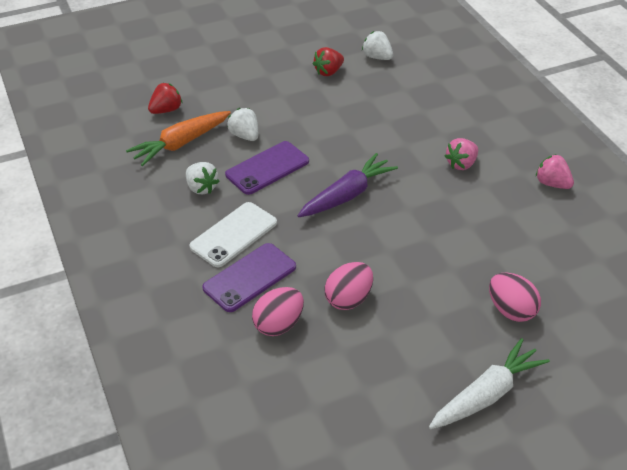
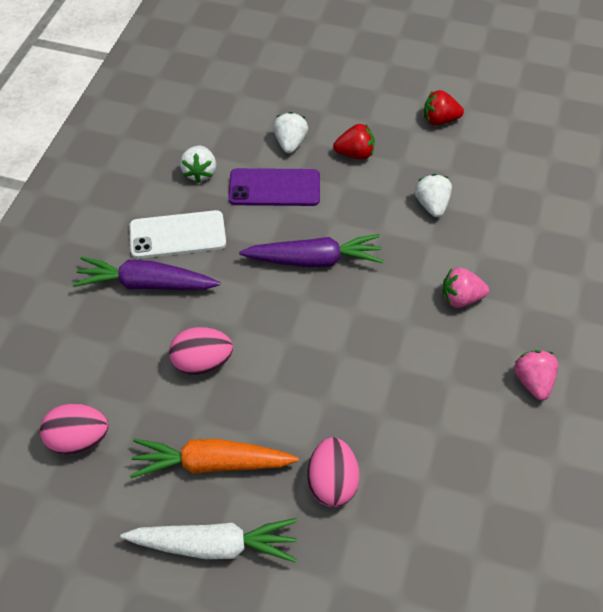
camera: 40 degrees right, 10 degrees up
(166, 110) = (251, 78): red strawberry -> red strawberry (355, 154)
(181, 143) = (229, 119): orange carrot -> orange carrot (212, 463)
(249, 277) = (147, 284): purple phone -> purple carrot
(278, 324) = (122, 345): pink egg -> pink egg (79, 440)
(377, 57) = (507, 130): white strawberry -> white strawberry (432, 205)

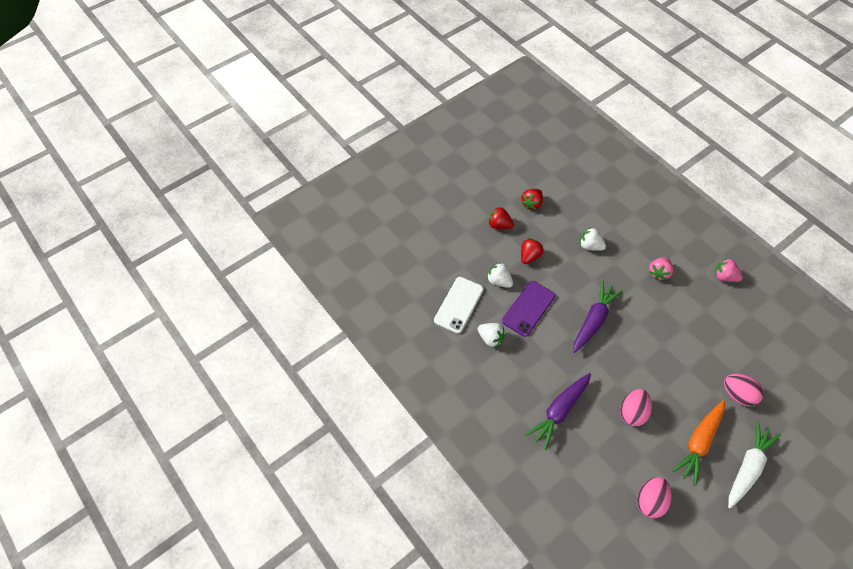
camera: 55 degrees left, 5 degrees up
(177, 235) = (532, 375): white phone -> white phone (458, 305)
(375, 106) = (499, 225): none -> red strawberry

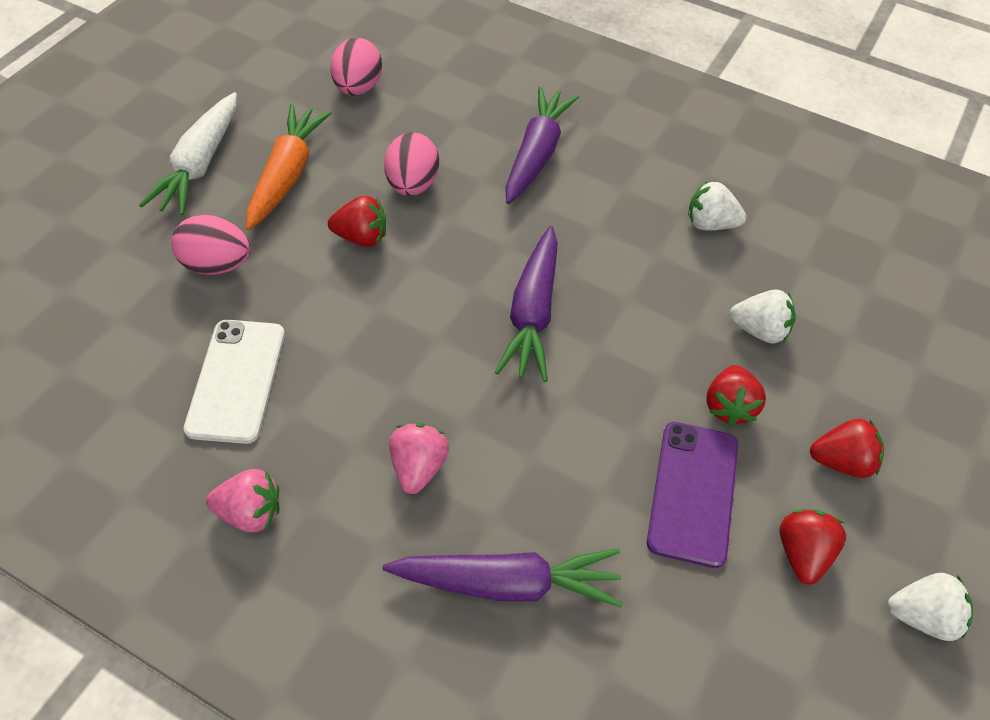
camera: 155 degrees right, 5 degrees down
(458, 305) = (804, 261): white phone -> white phone (237, 380)
(528, 308) = (671, 296): purple phone -> purple phone (693, 493)
(590, 246) = (604, 482): white strawberry -> white strawberry (922, 616)
(636, 227) = (506, 583): none -> purple carrot
(664, 387) = (361, 237): none -> red strawberry

